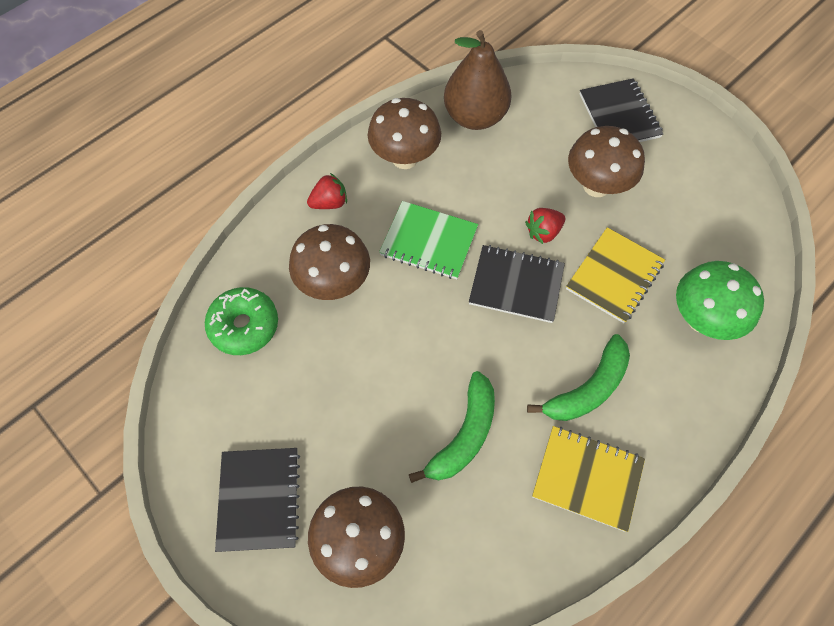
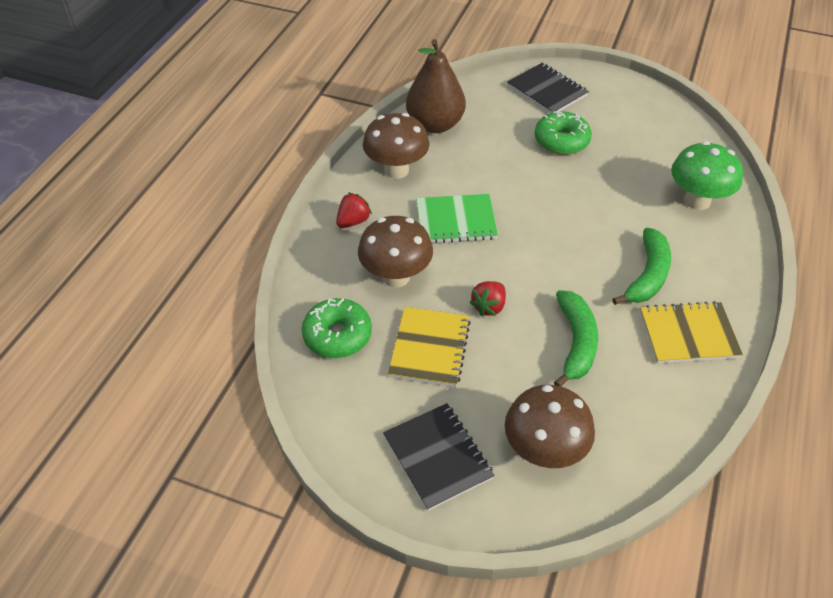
camera: 25 degrees left, 15 degrees down
(516, 285) = (546, 226): black notebook -> none
(543, 232) = (542, 184): red strawberry -> red strawberry (489, 306)
(596, 186) = (561, 141): brown mushroom -> green donut
(614, 276) = (615, 195): yellow notebook -> yellow notebook (429, 348)

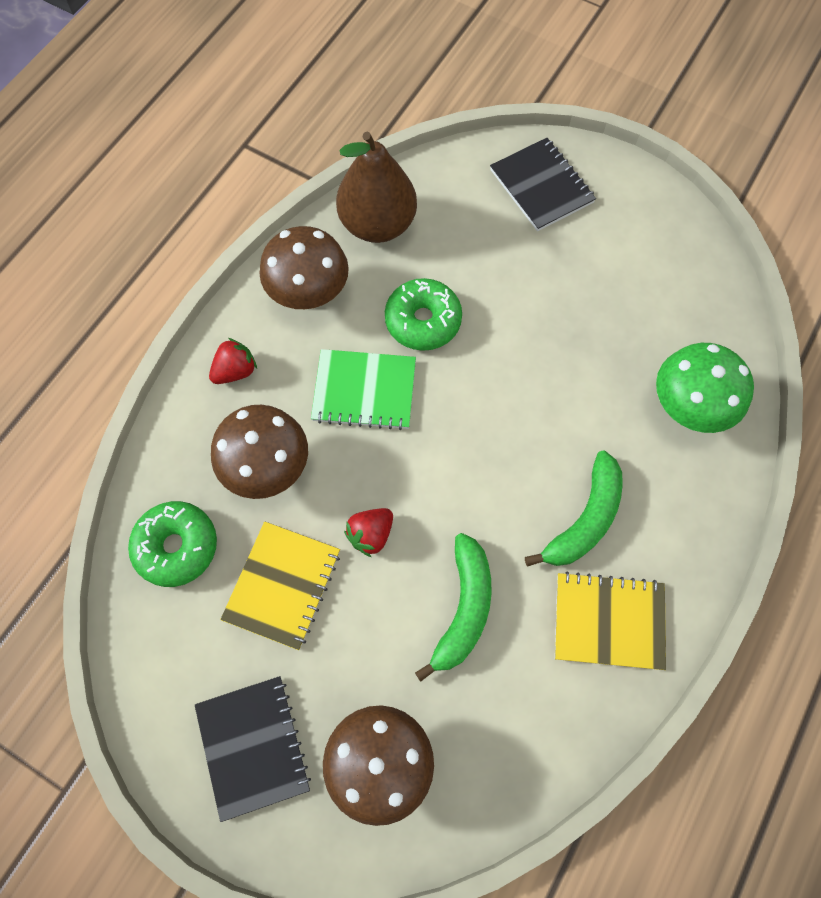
camera: 10 degrees right, 20 degrees up
(561, 141) = (536, 278): green donut -> green donut (423, 321)

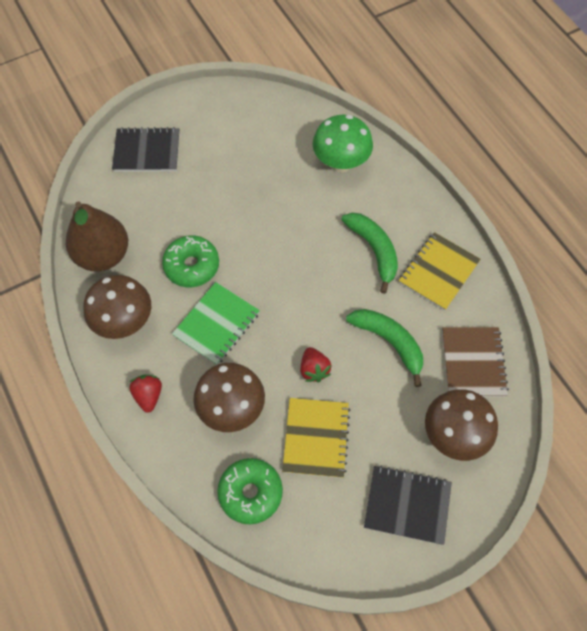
camera: 60 degrees left, 5 degrees down
(282, 585) = (316, 438): yellow notebook -> yellow notebook turned 45 degrees clockwise
(500, 737) = (473, 362): none -> brown notebook

